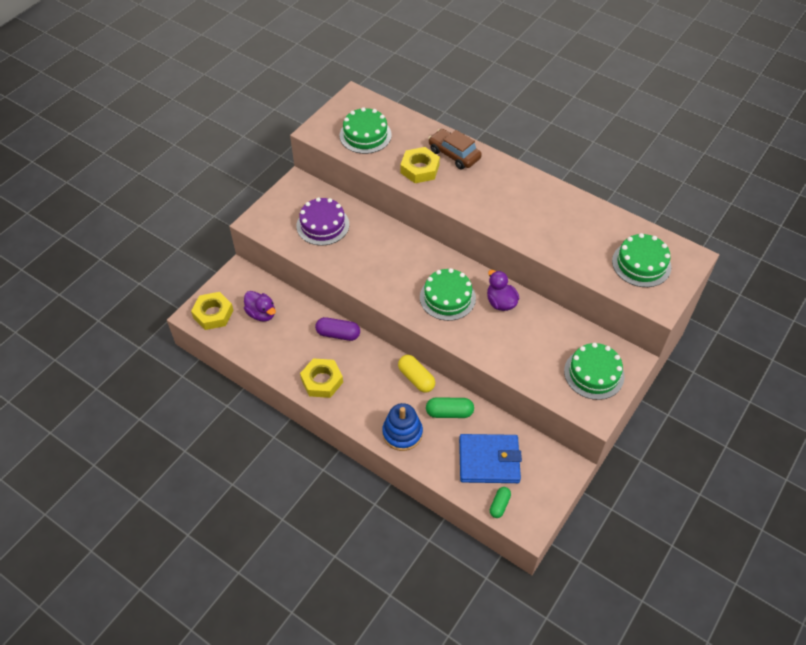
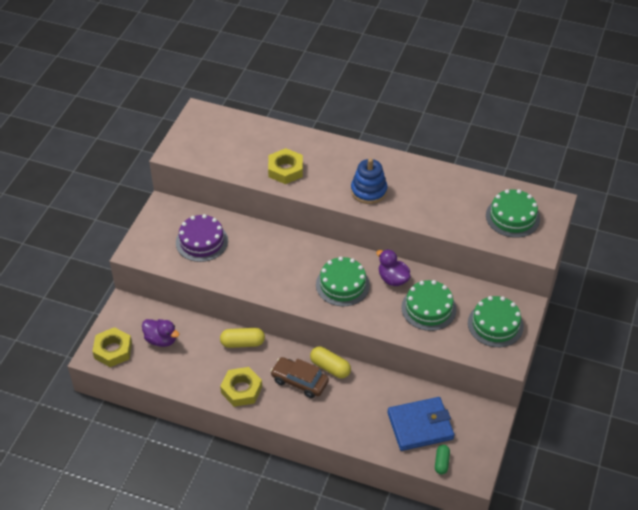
camera: 15 degrees left, 5 degrees down
(338, 334) = (242, 343): purple capsule -> yellow capsule
(365, 135) = (223, 147): green cake -> green cake (428, 308)
(402, 433) = (333, 420): blue stacking toy -> blue stacking toy (368, 191)
(449, 412) = (370, 391): green capsule -> none
(454, 154) = (313, 150): brown car -> brown car (299, 381)

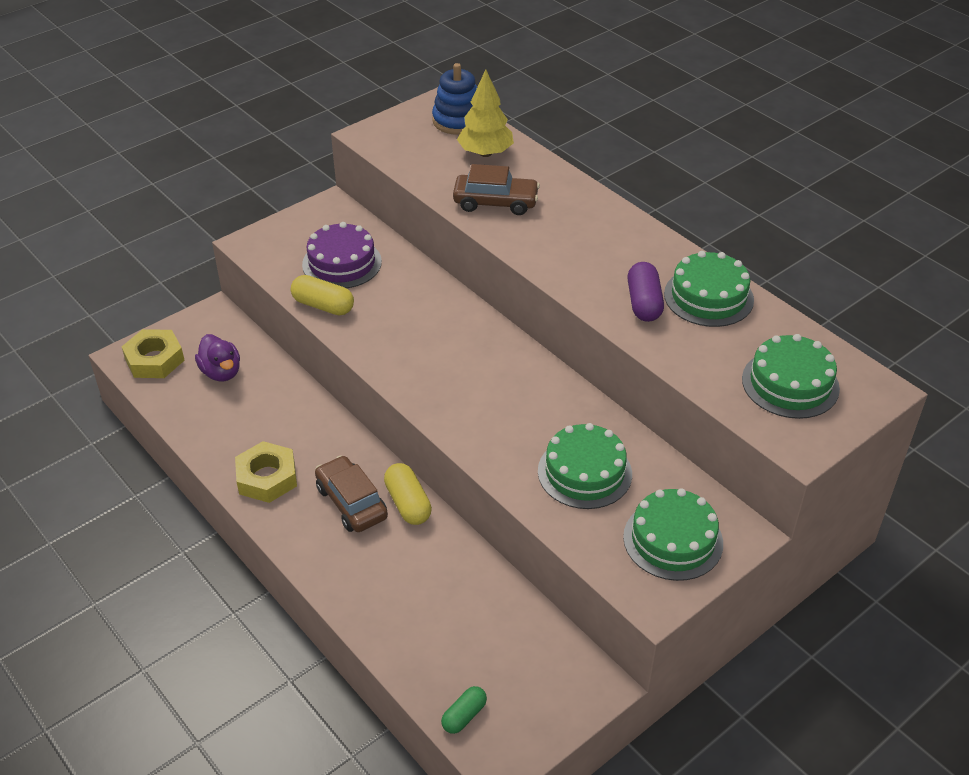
camera: 30 degrees right, 5 degrees down
(242, 343) = (318, 420): yellow capsule -> yellow capsule (323, 306)
(254, 139) = (485, 153): none -> yellow tree
(285, 170) = (495, 202): yellow nut -> brown car
(342, 285) = (483, 389): green cake -> green cake (708, 297)
(368, 191) = (591, 268): blue stacking toy -> blue stacking toy (458, 121)
(393, 279) = (562, 411): purple duck -> none
(411, 201) = (644, 303): none -> purple capsule
(420, 426) = (473, 645): blue wallet -> none

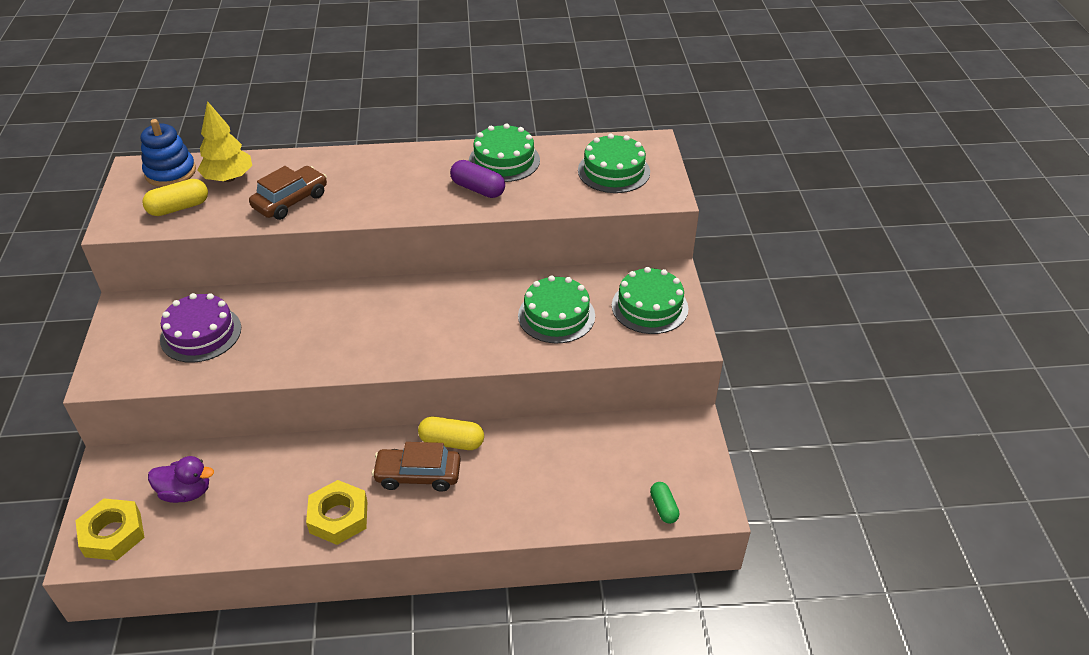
camera: 55 degrees left, 0 degrees up
(323, 306) = (236, 368): yellow capsule -> yellow capsule (179, 207)

